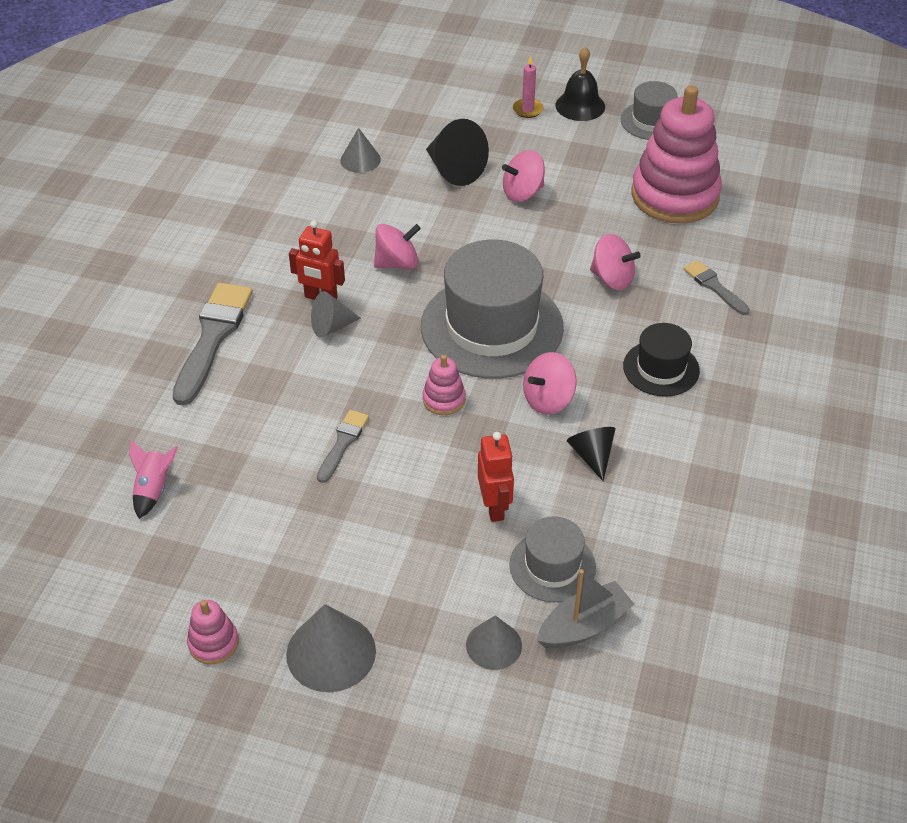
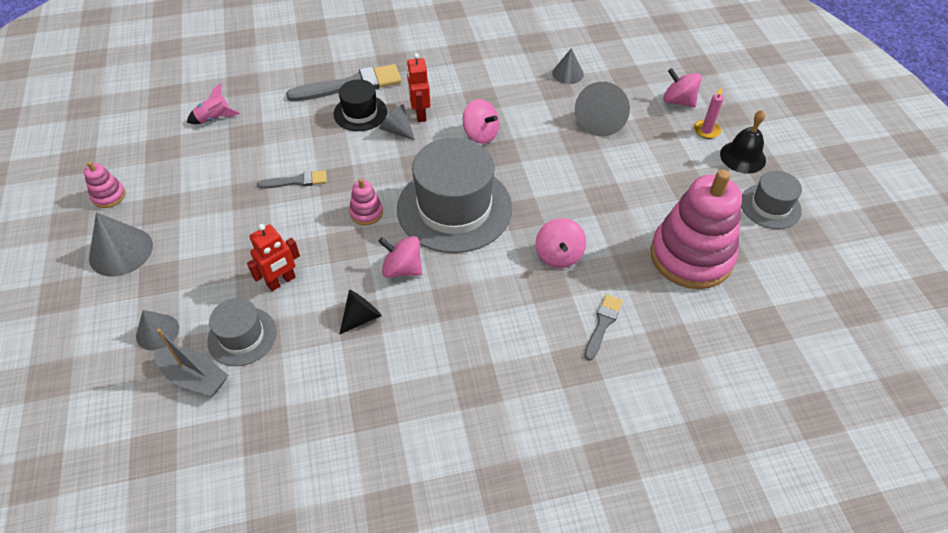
camera: 60 degrees right, 5 degrees up
(454, 170) = (600, 121): black cone -> grey cone
(522, 193) = (609, 166): pink spinning top -> pink spinning top (678, 101)
(661, 368) = (481, 324): black hat -> black hat (360, 113)

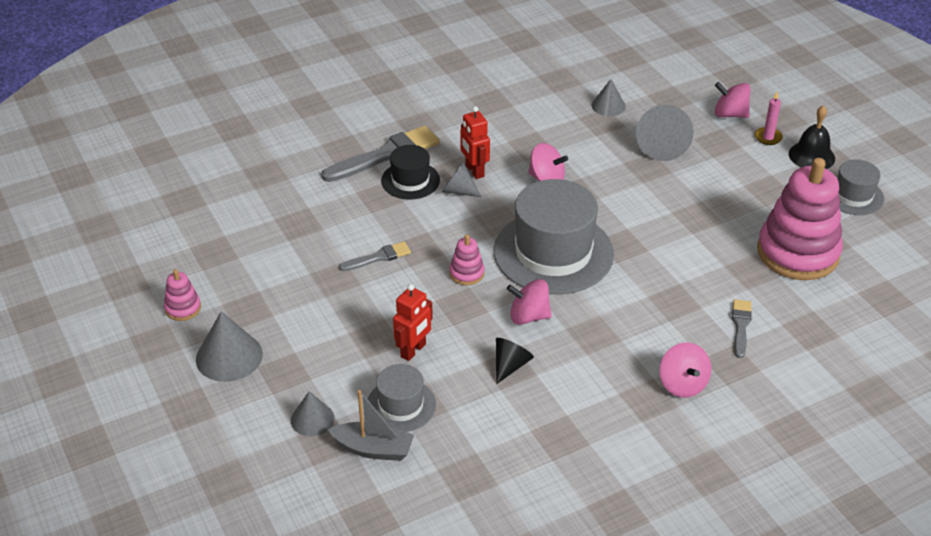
camera: 15 degrees left, 10 degrees down
(214, 118) = (254, 213): pink rocket -> none
(558, 255) = (674, 275): pink spinning top -> pink spinning top (682, 384)

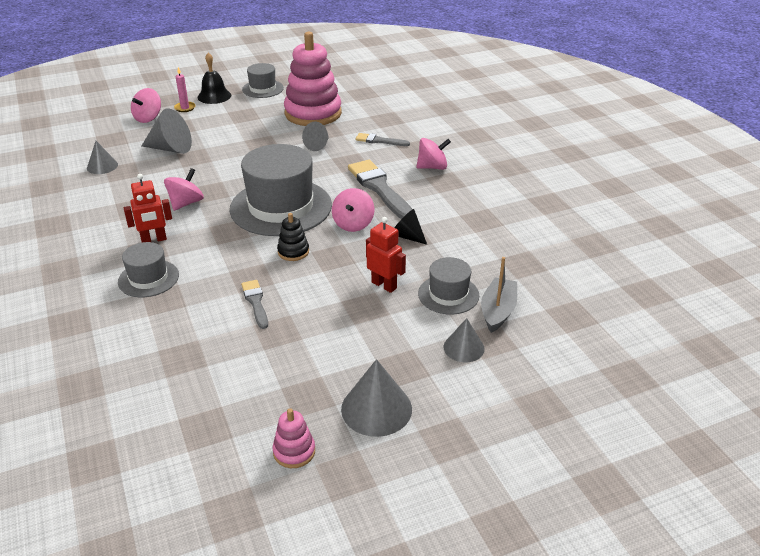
camera: 85 degrees left, 5 degrees down
(386, 155) = (98, 293): grey brush -> grey brush (379, 188)
(410, 180) = (148, 278): black hat -> grey hat
(458, 191) = (178, 250): grey cone -> grey cone (318, 145)
(466, 273) = (293, 252): pink stacking toy -> black stacking toy

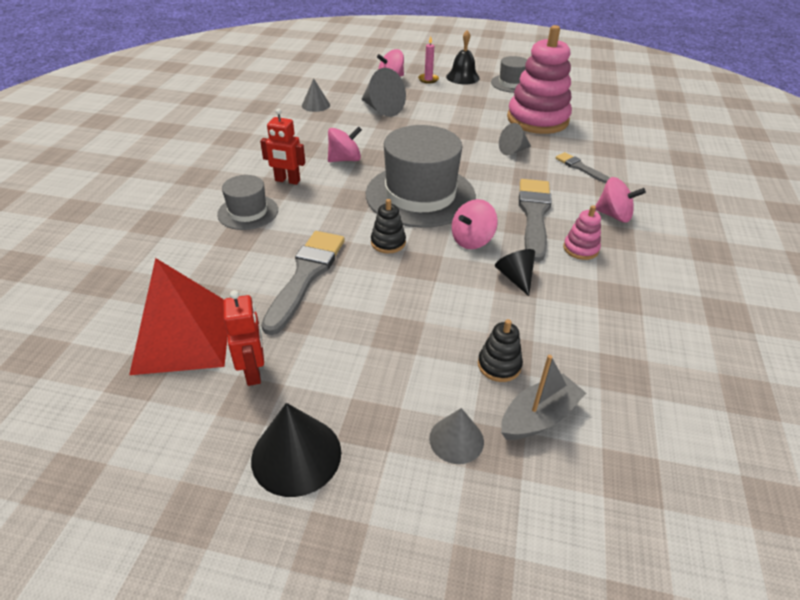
camera: 35 degrees right, 5 degrees up
(207, 387) = (183, 337): none -> red pyramid
(255, 302) = (306, 276): grey brush -> grey brush, size x1.86
(294, 451) = (177, 452): pink stacking toy -> pink stacking toy (580, 249)
(376, 408) = (296, 455): grey cone -> black cone
(384, 285) = (440, 319): red robot -> red robot (253, 371)
(448, 294) = (499, 365): grey hat -> black stacking toy

